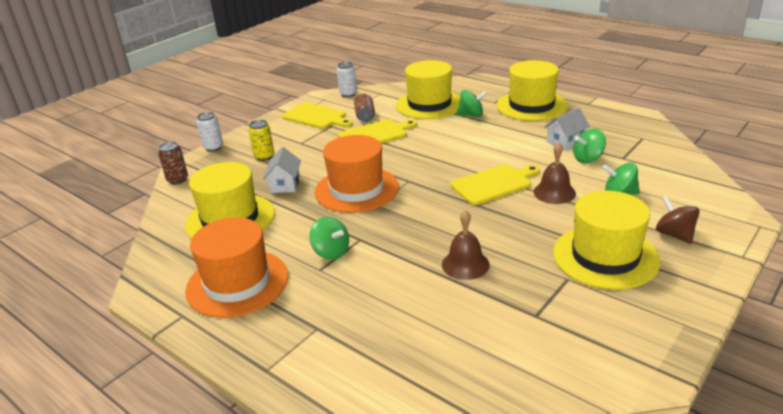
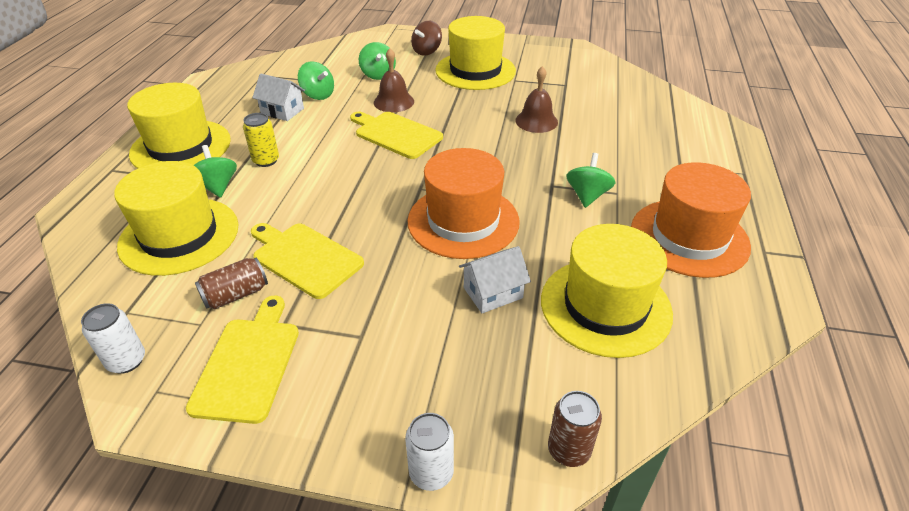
camera: 120 degrees left, 10 degrees up
(264, 156) = (427, 363): yellow can -> yellow can (266, 160)

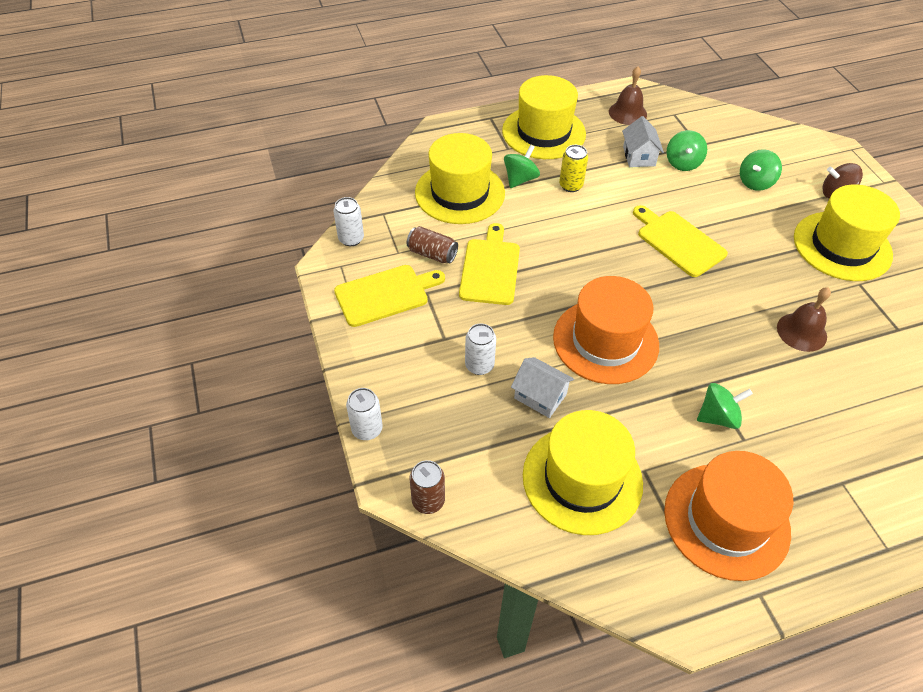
camera: 60 degrees right, 10 degrees up
(393, 102) = (724, 215): brown bell -> brown bell (627, 113)
(396, 134) = (678, 241): yellow cutting board -> yellow cutting board turned 45 degrees counterclockwise
(420, 322) = (479, 365): none -> white can

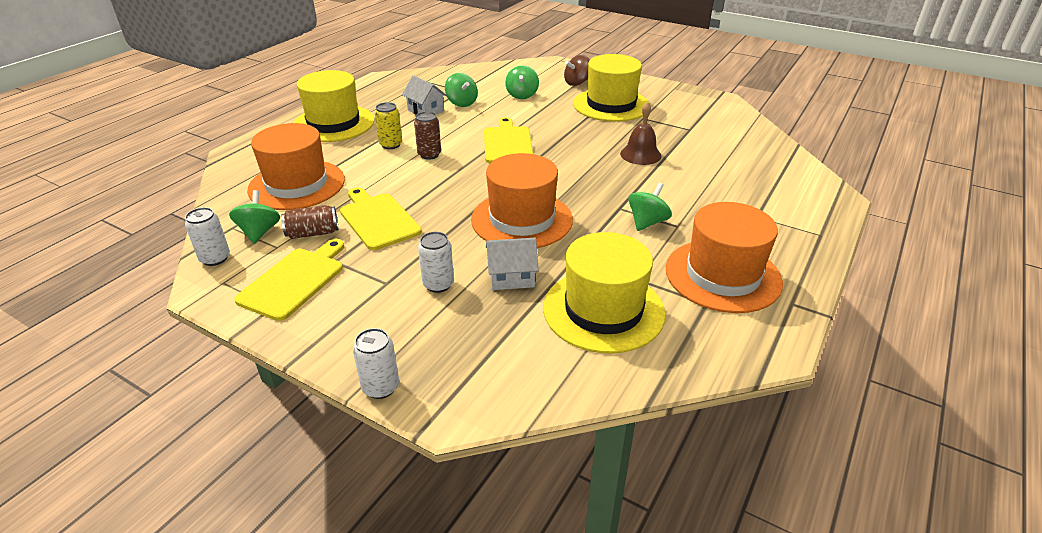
camera: 40 degrees left, 15 degrees down
(428, 501) = (498, 404): brown can -> brown can (429, 155)
(460, 193) = (297, 185): yellow hat -> orange hat
(520, 179) = (343, 156): green spinning top -> green spinning top (259, 232)
(627, 113) = (390, 91): brown bell -> none
(678, 241) = (507, 143): yellow cutting board -> yellow cutting board turned 75 degrees clockwise

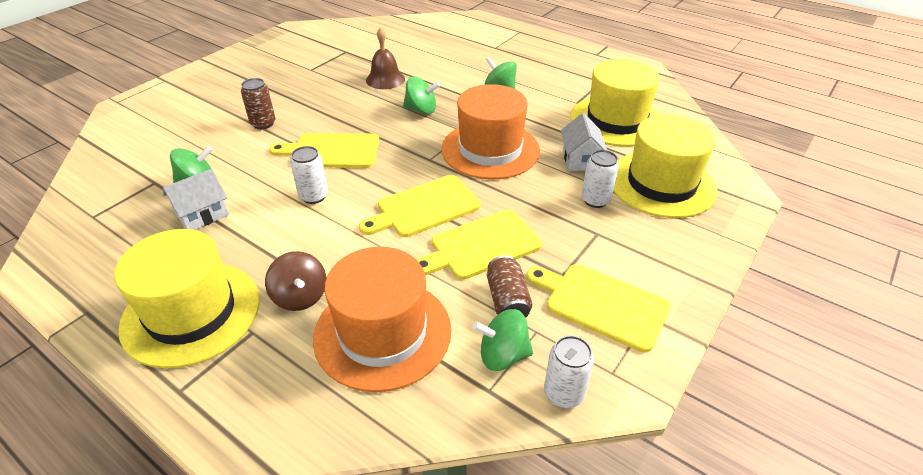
camera: 85 degrees left, 5 degrees up
(381, 387) = (734, 229): white can -> white can (314, 196)
(391, 145) = (295, 244): yellow can -> none
(429, 155) = (337, 209): brown can -> brown can (263, 124)
(430, 190) = (424, 207): none -> yellow cutting board
(522, 95) = (206, 135): green spinning top -> green spinning top (421, 110)
(577, 83) = (197, 96): brown spinning top -> brown spinning top (300, 296)
(611, 105) = (270, 82): yellow hat -> yellow hat (661, 184)
(723, 275) = (569, 71): orange hat -> none

